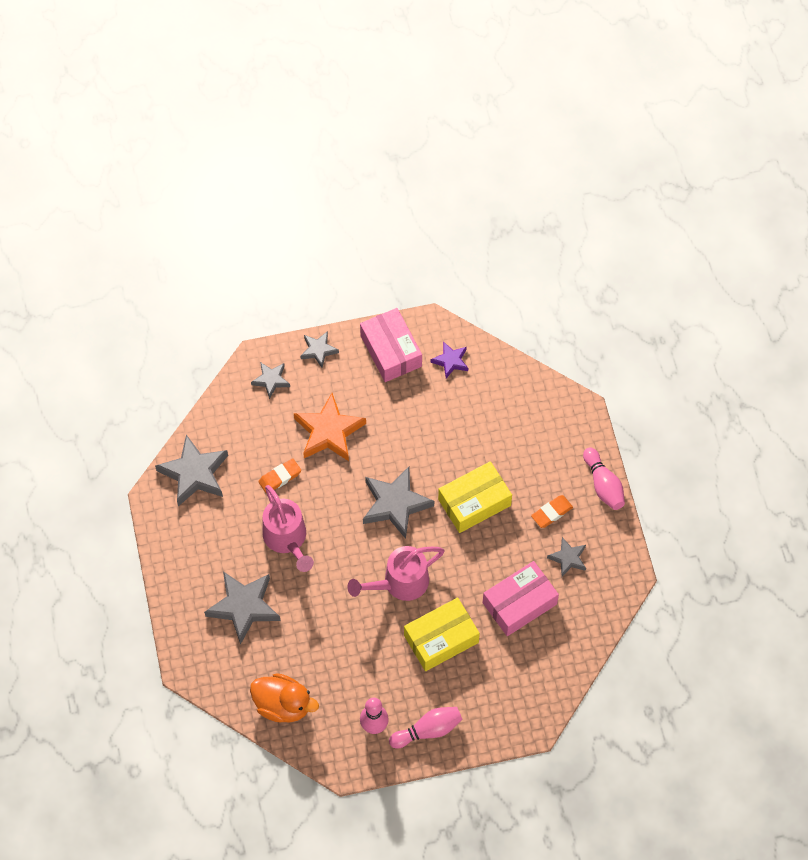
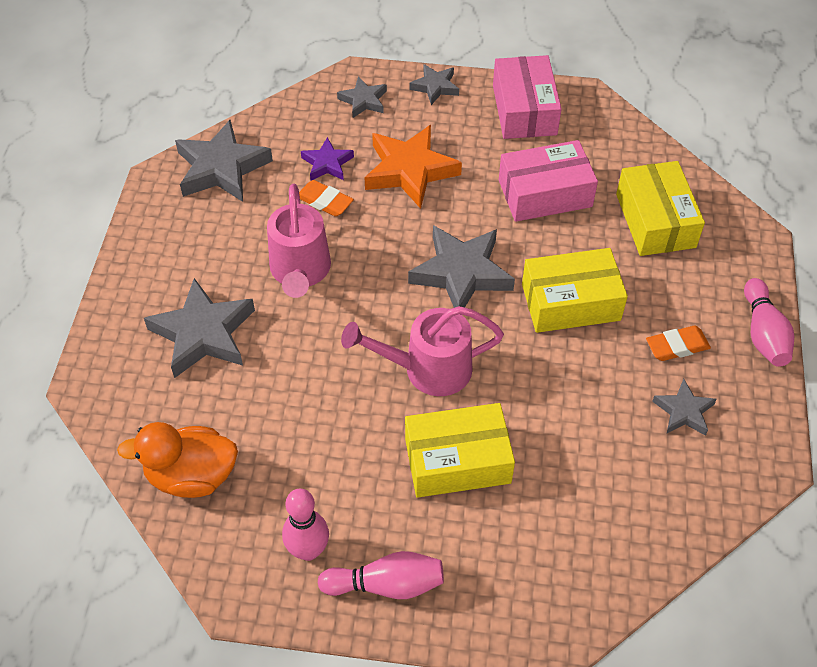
camera: 20 degrees right, 10 degrees down
(280, 477) = (324, 201): orange eraser -> orange eraser turned 45 degrees clockwise
(283, 705) = (192, 476): orange duck -> orange duck turned 135 degrees clockwise
(450, 361) = (596, 139): purple star -> purple star (327, 163)
(511, 418) = (655, 220): none -> yellow box
(519, 603) = (591, 449): pink box -> pink box (545, 193)

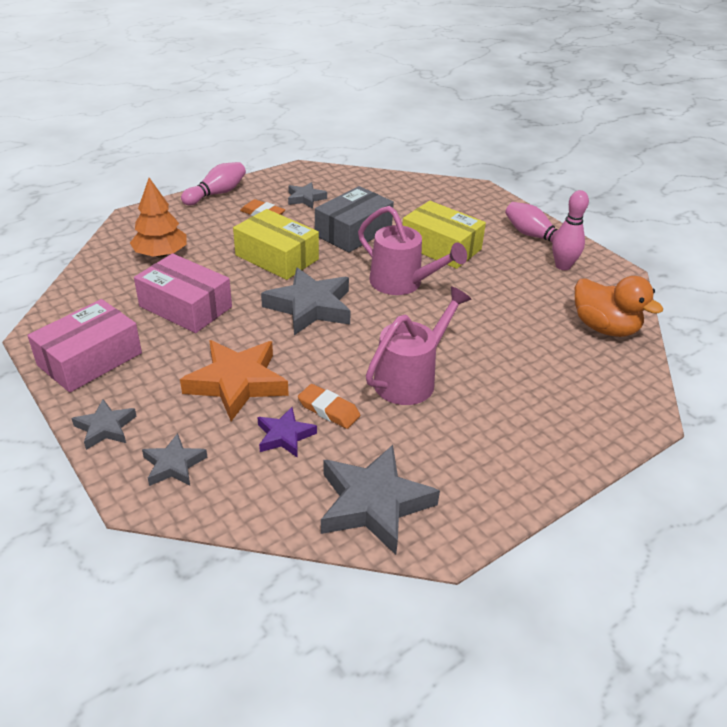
camera: 135 degrees left, 15 degrees down
(203, 333) = (525, 390): grey star -> none
(324, 201) = (328, 410): orange eraser -> orange eraser turned 45 degrees counterclockwise
(564, 402) = (353, 232): none -> grey box
(655, 220) = (161, 254): yellow box -> orange tree

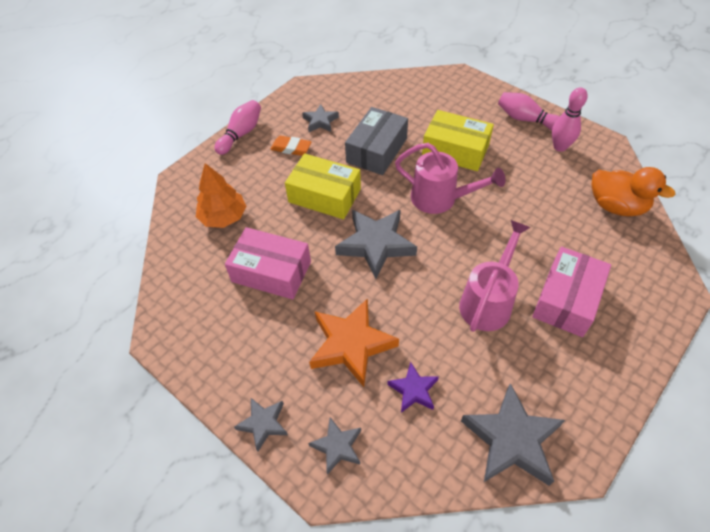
camera: 10 degrees left, 15 degrees up
(90, 359) = (216, 352): pink box -> pink box (566, 299)
(328, 410) = (437, 352): orange eraser -> none

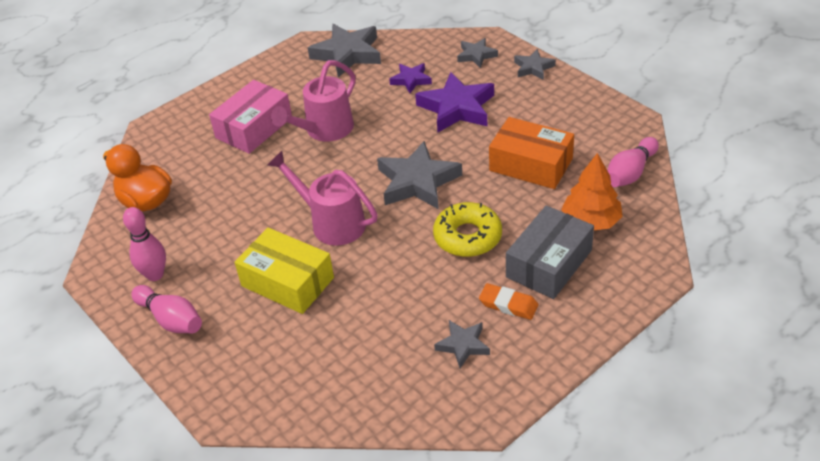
camera: 170 degrees left, 10 degrees down
(241, 134) = (583, 334): pink bowling pin -> pink bowling pin (630, 173)
(271, 272) = (531, 164): pink box -> orange box
(324, 195) = (467, 237): yellow box -> yellow donut
(351, 344) = (457, 108): orange star -> purple star
(376, 150) = (390, 291): grey box -> grey box (549, 263)

